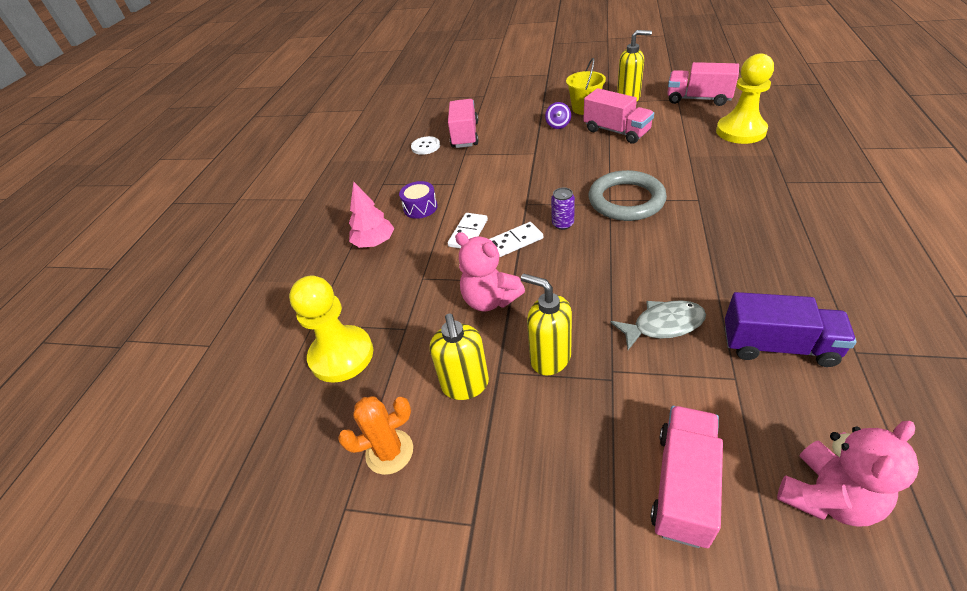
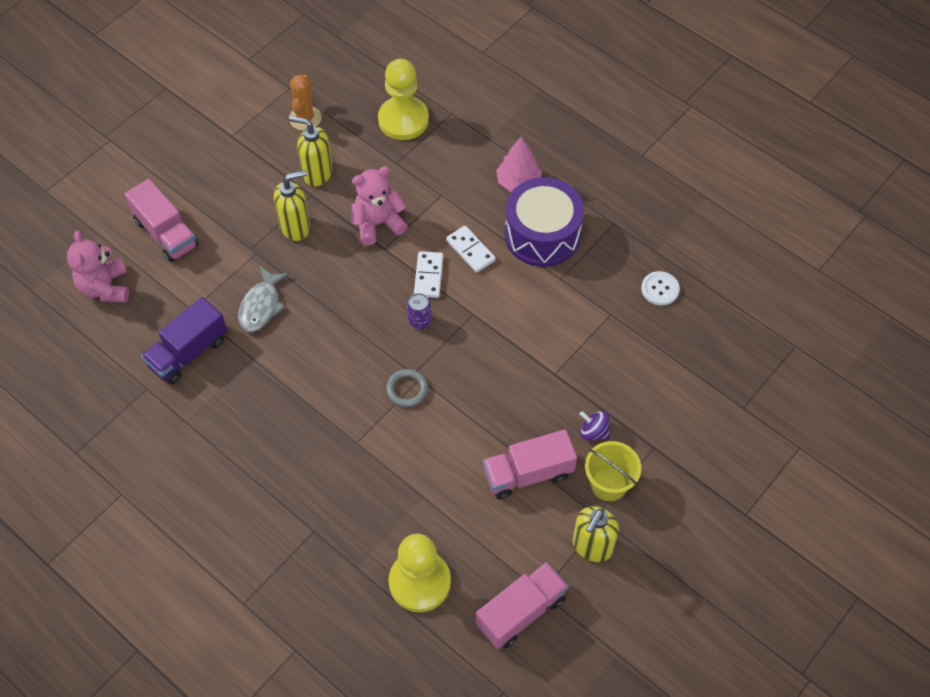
camera: 115 degrees right, 15 degrees up
(420, 207) = (542, 234): purple drum -> purple drum, size x2.03
(465, 135) = (653, 335): pink truck -> none
(626, 200) = (407, 389): grey ring -> grey ring, size x0.51

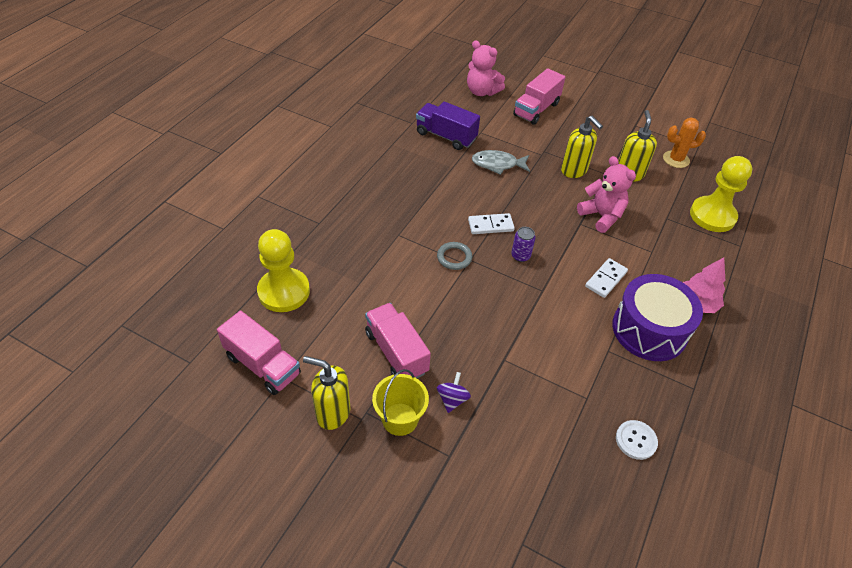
camera: 75 degrees right, 10 degrees down
(105, 287) = (482, 91): pink teddy bear -> pink teddy bear turned 120 degrees counterclockwise
(428, 276) = (567, 255): white domino -> white domino (490, 225)

